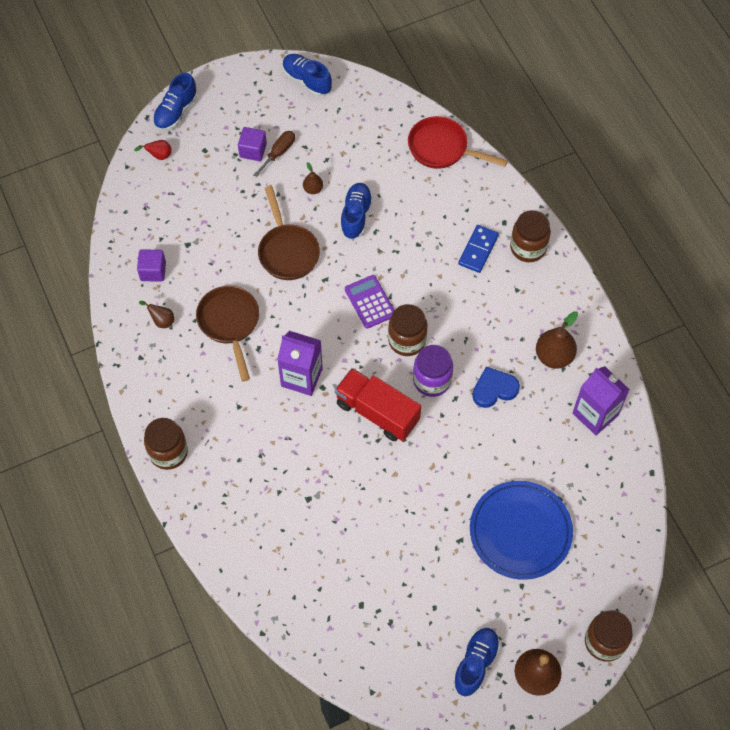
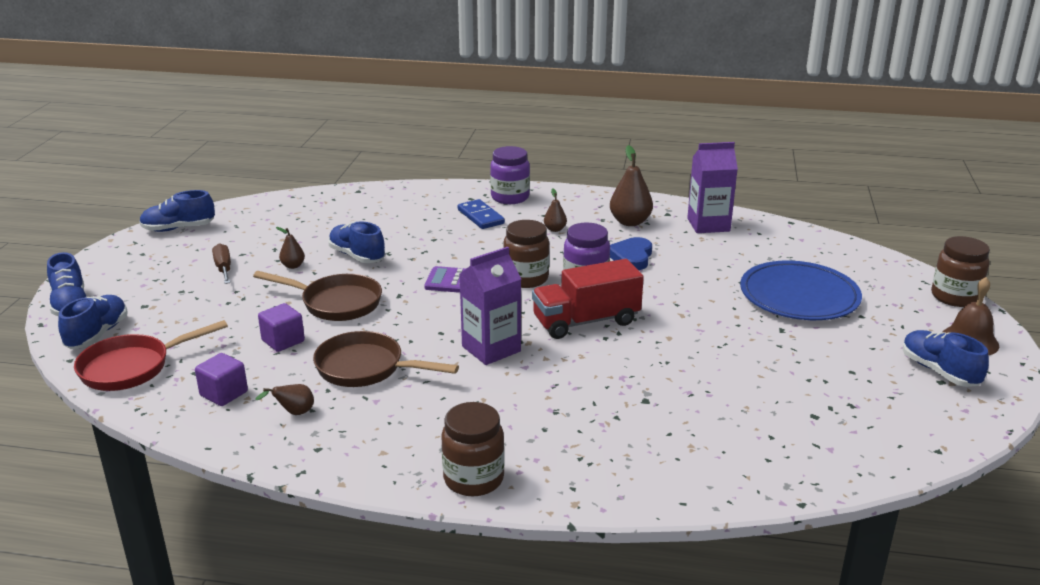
camera: 55 degrees left, 35 degrees down
(159, 156) = (97, 334): red pear -> blue shoe
(253, 150) = (196, 280): purple cube -> purple cube (283, 341)
(442, 149) = (358, 197): red pan -> red pan (132, 368)
(498, 312) = (555, 229): none -> brown pear
(528, 248) = (510, 197): brown jar -> purple jar

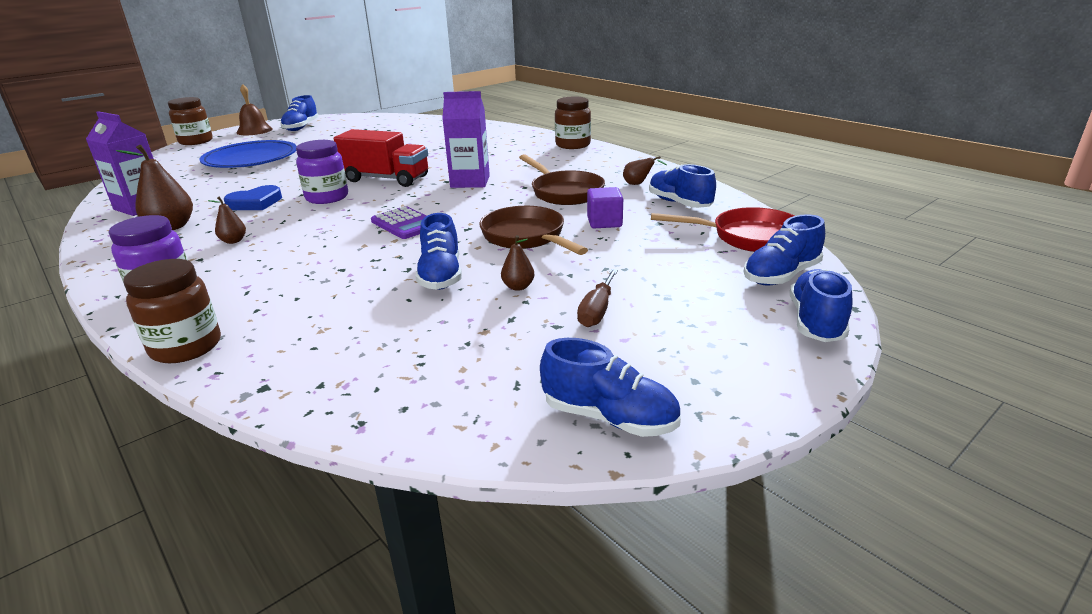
camera: 140 degrees left, 0 degrees up
(224, 394) = (679, 203): purple cube -> blue shoe
(480, 217) = (247, 278): blue domino -> none
(526, 279) = (356, 211): brown jar -> brown jar (186, 347)

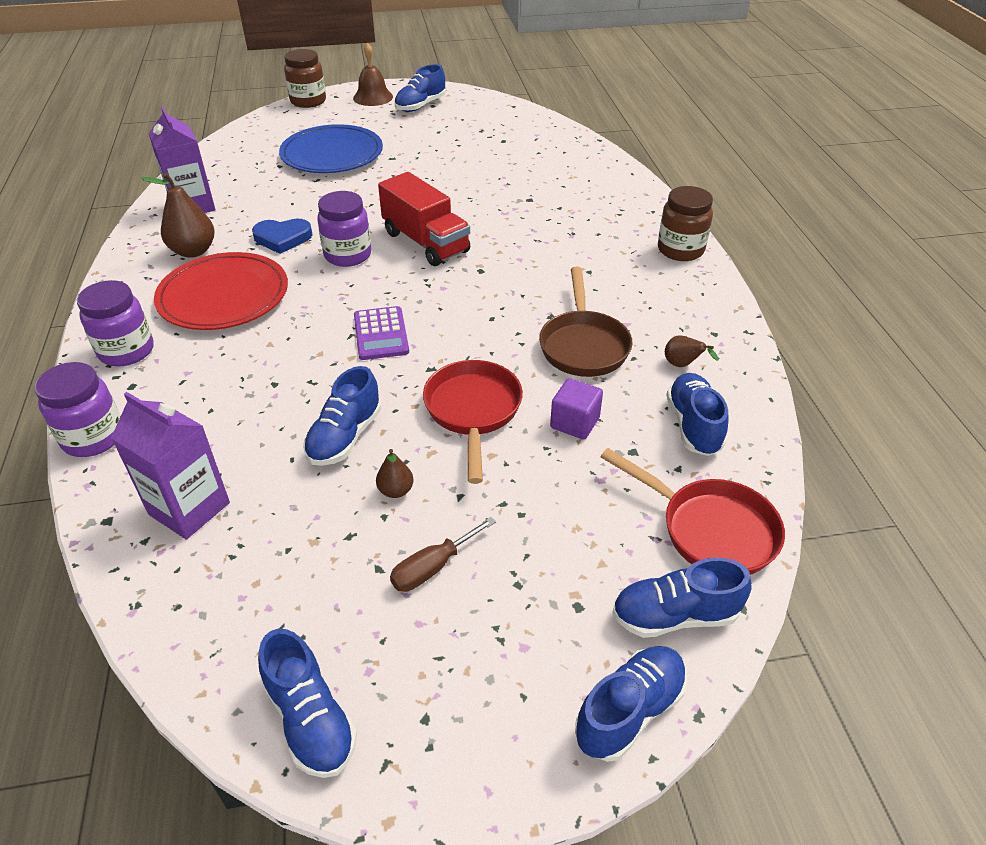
camera: 30 degrees right, 15 degrees up
(186, 347) = (93, 437): brown jar -> purple jar
(233, 241) = (224, 296): brown pear -> red plate
(470, 182) = (503, 282): purple carton -> purple carton (189, 508)
(526, 237) = (473, 411): brown pan -> red pan

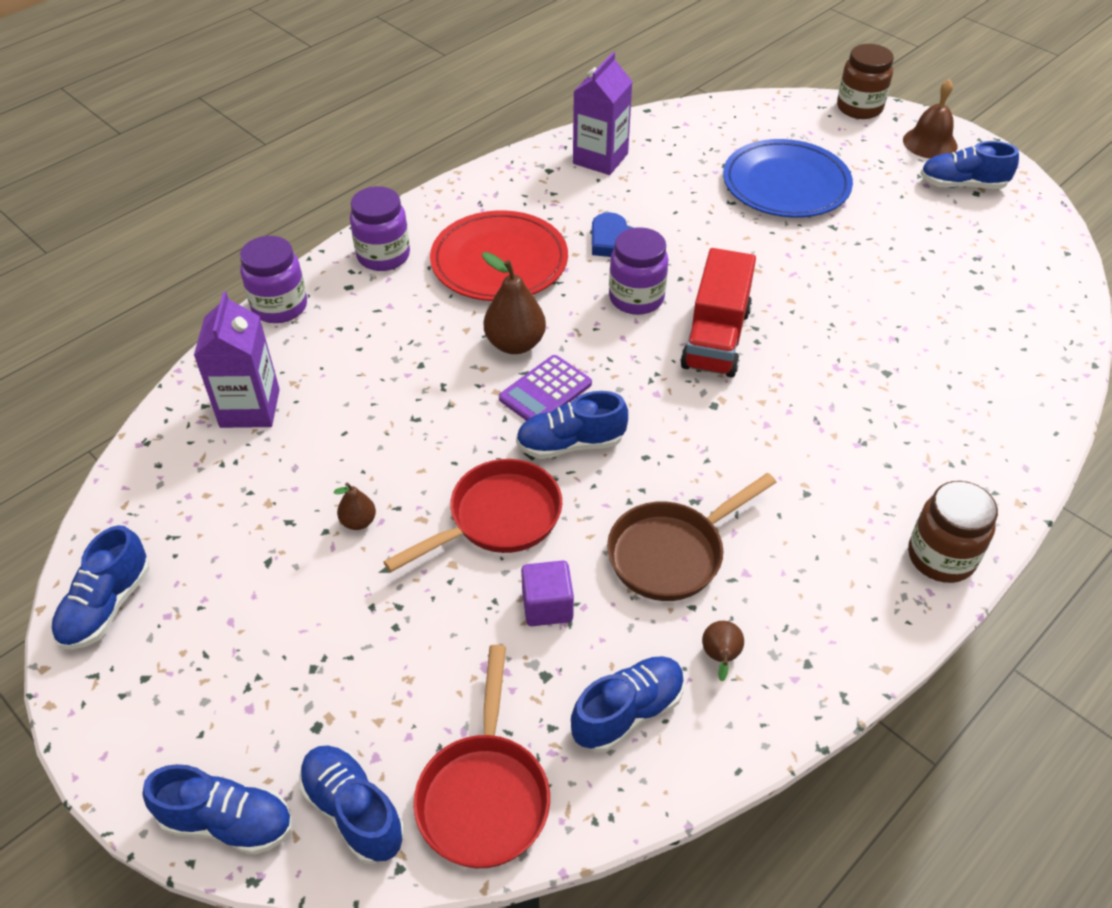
camera: 55 degrees right, 5 degrees up
(193, 251) = (540, 203): brown pear -> brown pear (515, 344)
(345, 437) = (394, 450): blue shoe -> blue shoe (570, 444)
(432, 567) = (292, 597): brown screwdriver -> none

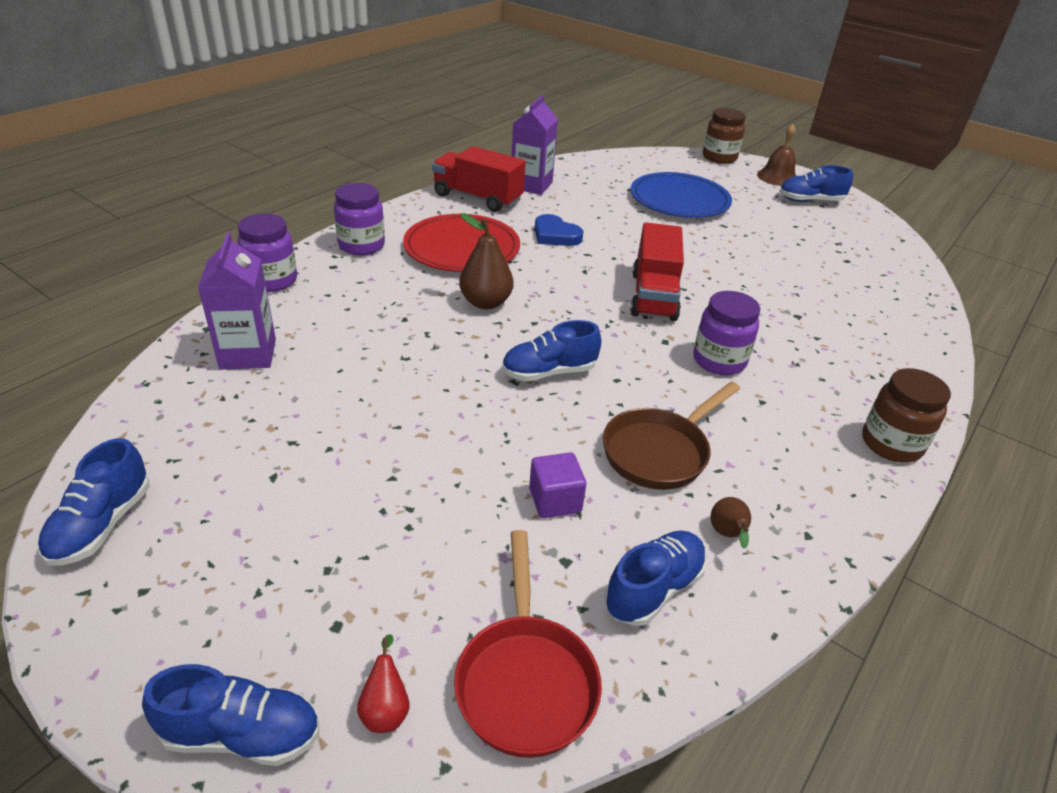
camera: 10 degrees left, 10 degrees down
(353, 811) = (385, 709): blue shoe -> red pear
(358, 521) = (361, 439): brown pear -> none
(497, 518) = (494, 431): red pan -> none
(530, 180) = (477, 198): none -> red truck
(545, 391) = (518, 335): purple calculator -> none
(636, 298) = (581, 271): purple jar -> purple jar (719, 361)

